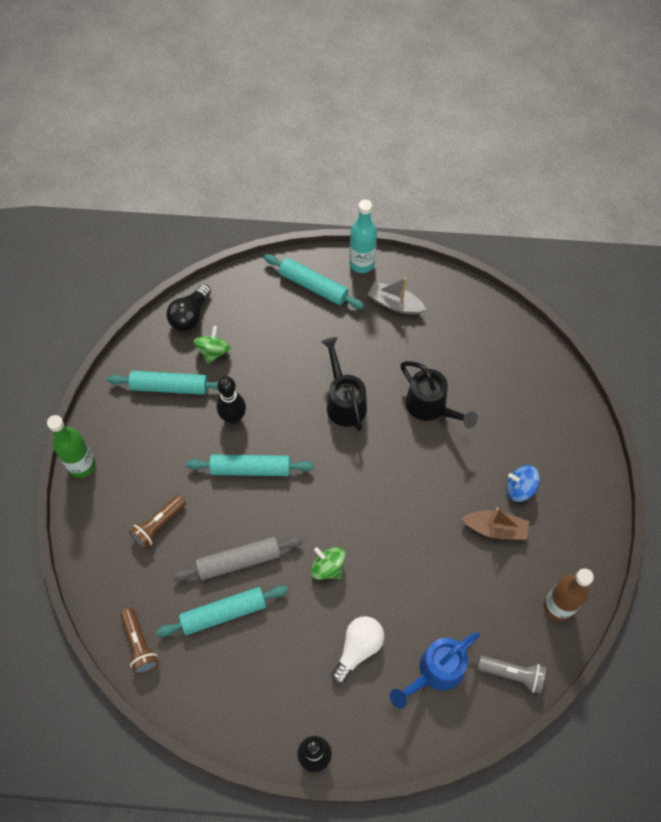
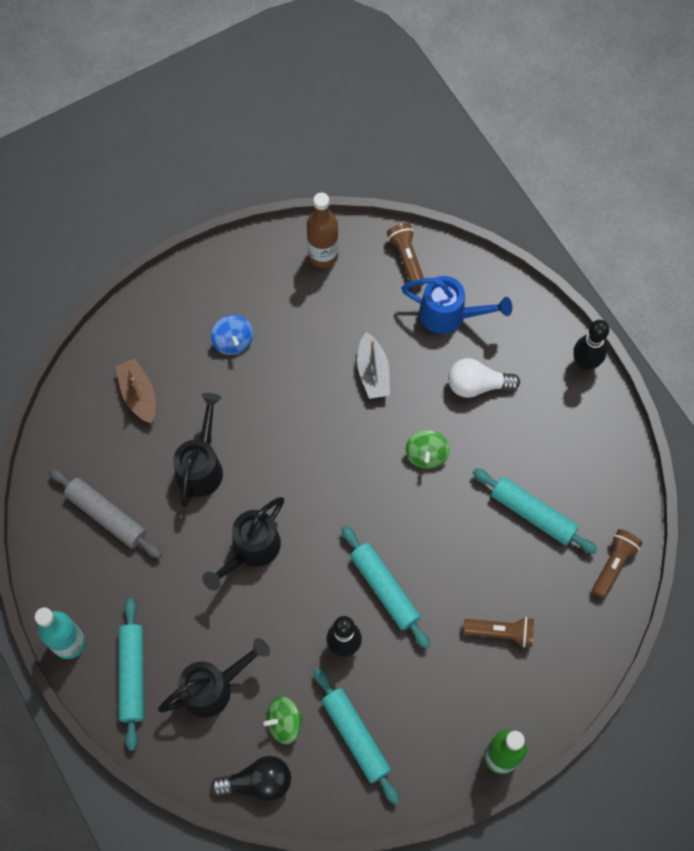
camera: 125 degrees left, 5 degrees up
(239, 561) = (478, 535): grey rolling pin -> grey rolling pin (106, 516)
(268, 325) = (213, 687): none -> black watering can
(395, 304) = (100, 575): grey boat -> grey boat (373, 372)
(495, 529) = (287, 340): brown boat -> brown boat (139, 395)
(513, 674) = (406, 258): grey flashlight -> brown flashlight

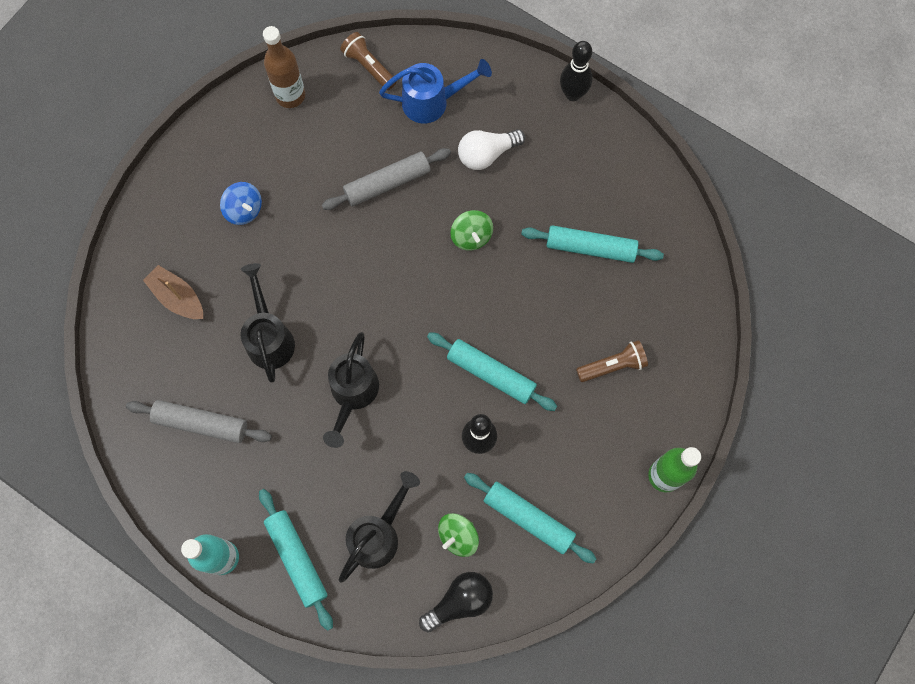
camera: 25 degrees left, 5 degrees up
(373, 372) = (387, 183): grey boat -> grey rolling pin
(613, 564) = (681, 261): brown flashlight -> none

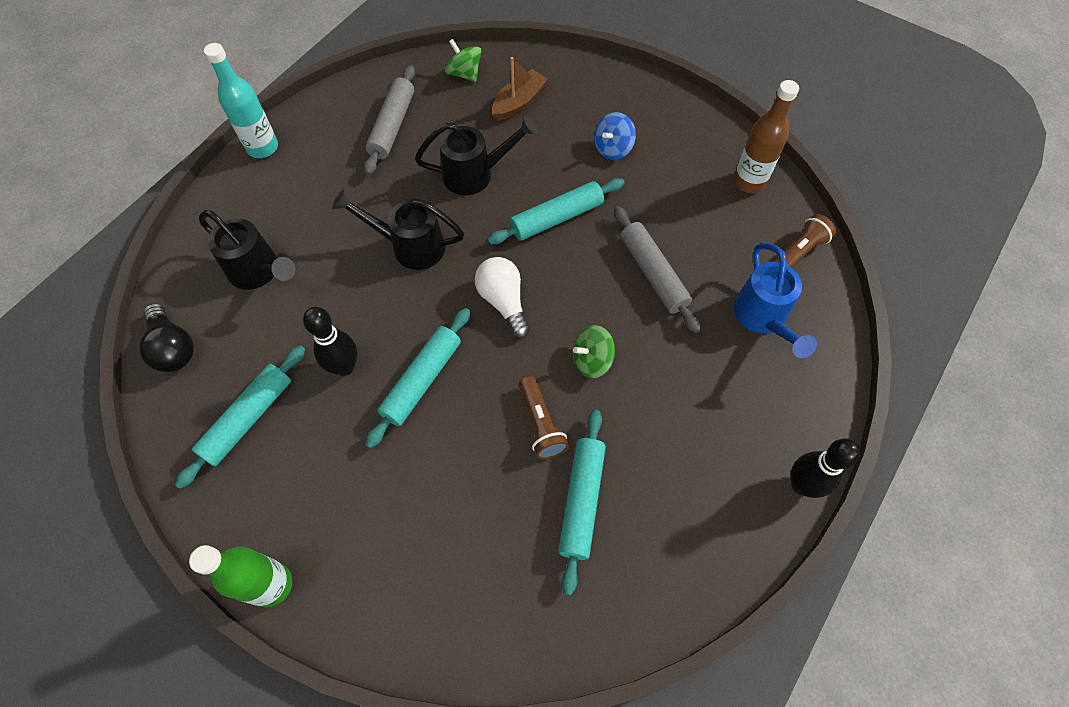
camera: 90 degrees right, 10 degrees down
(297, 559) = (249, 204): turquoise rolling pin -> turquoise rolling pin (557, 218)
(458, 536) = (242, 346): green spinning top -> green spinning top (464, 73)
(487, 154) = (701, 378): white light bulb -> white light bulb (503, 301)
(613, 366) = (422, 524): brown flashlight -> brown flashlight (540, 424)

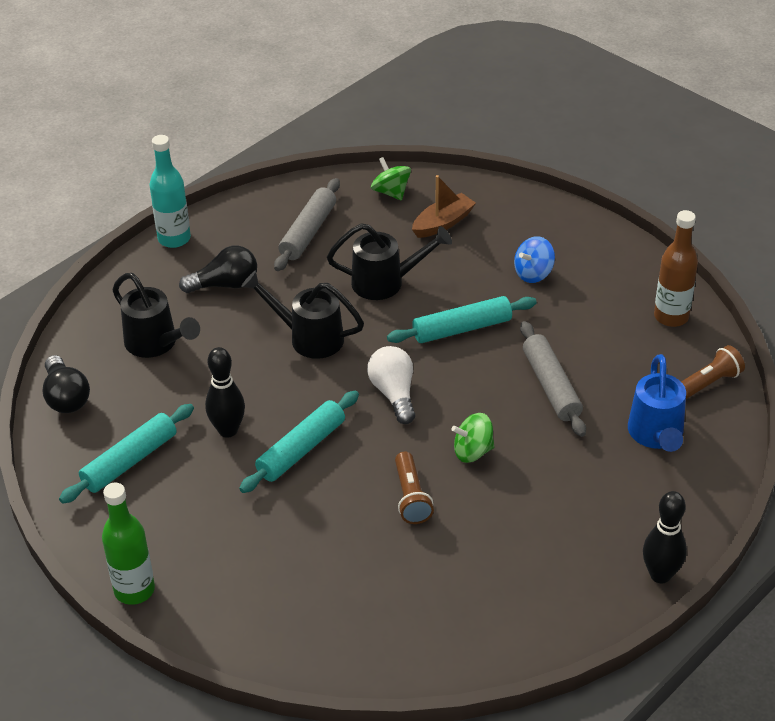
camera: 10 degrees right, 20 degrees down
(319, 194) = (225, 284): none -> black light bulb
(581, 501) = (438, 562): turquoise rolling pin -> none

